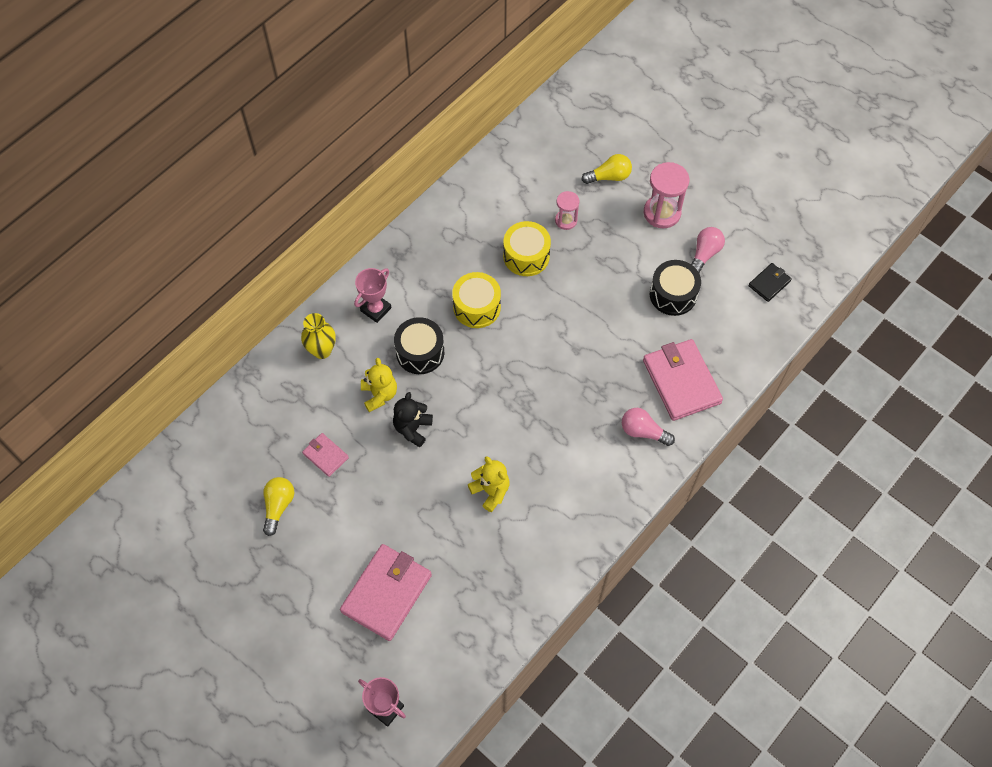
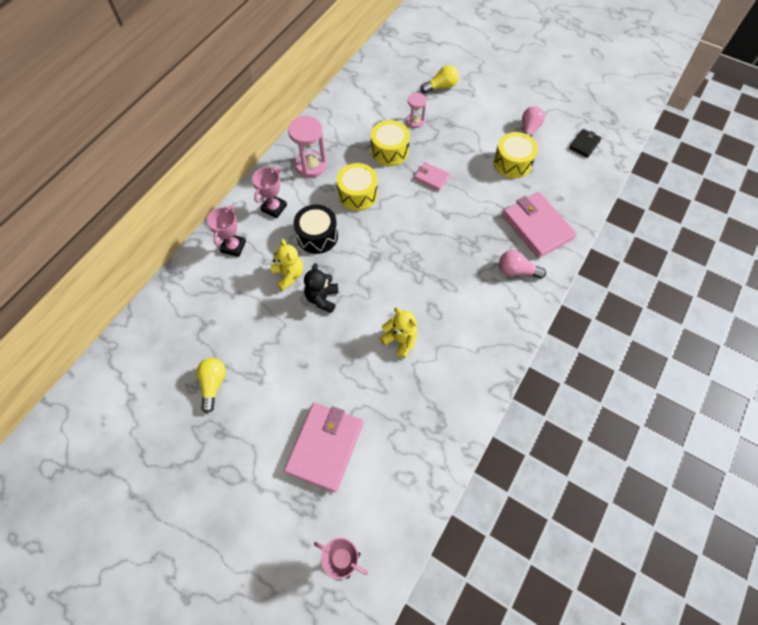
camera: 10 degrees left, 0 degrees up
(322, 350) = (233, 247): yellow vase -> pink trophy
(325, 455) = (249, 333): pink wallet -> pink wallet (431, 177)
(662, 213) = (488, 106): pink hourglass -> pink hourglass (311, 165)
(673, 294) = (512, 163): black drum -> yellow drum

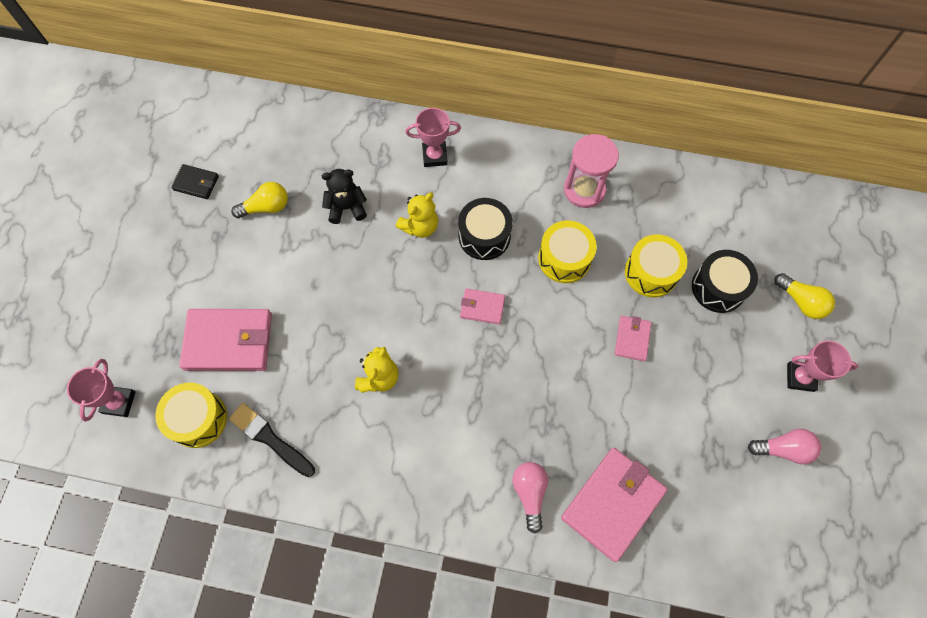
camera: 70 degrees right, 5 degrees up
(274, 208) = (504, 175): pink trophy -> pink trophy (800, 377)
(322, 298) = (403, 273): black teddy bear -> black teddy bear (346, 208)
(372, 255) = (482, 307): none -> pink wallet
(415, 121) = (718, 287): pink hourglass -> black drum
(421, 434) = (270, 439): none -> black brush
(512, 163) = (709, 440): yellow drum -> yellow drum (198, 419)
(584, 144) = (799, 541): black wallet -> black wallet (196, 183)

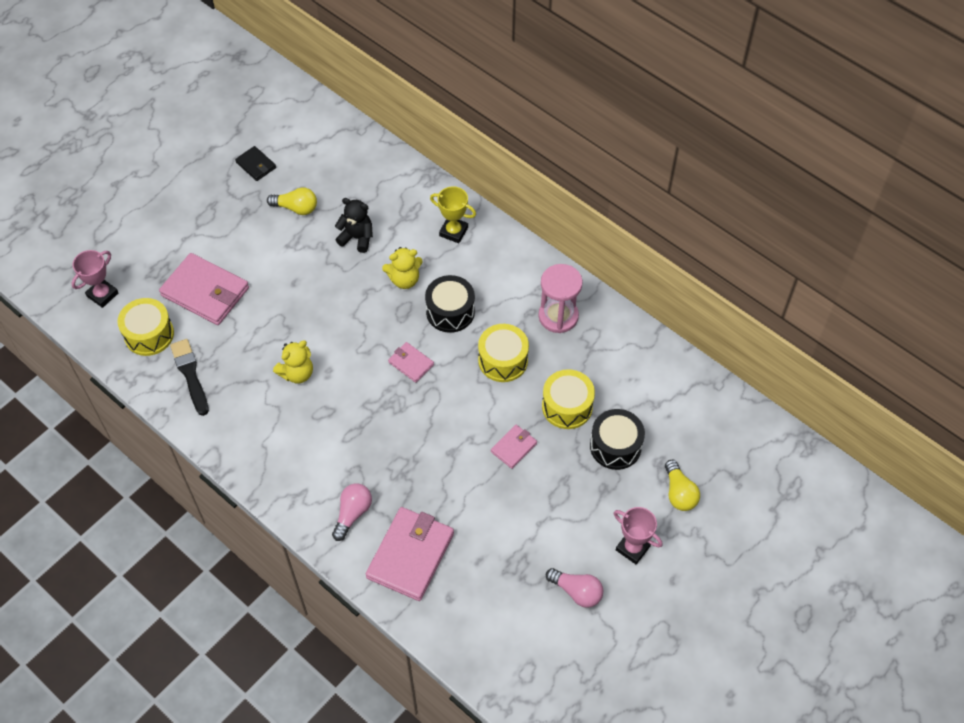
camera: 30 degrees right, 10 degrees down
(434, 156) = (453, 232): pink trophy -> yellow trophy
(613, 504) = (410, 555): pink wallet -> pink wallet turned 45 degrees counterclockwise

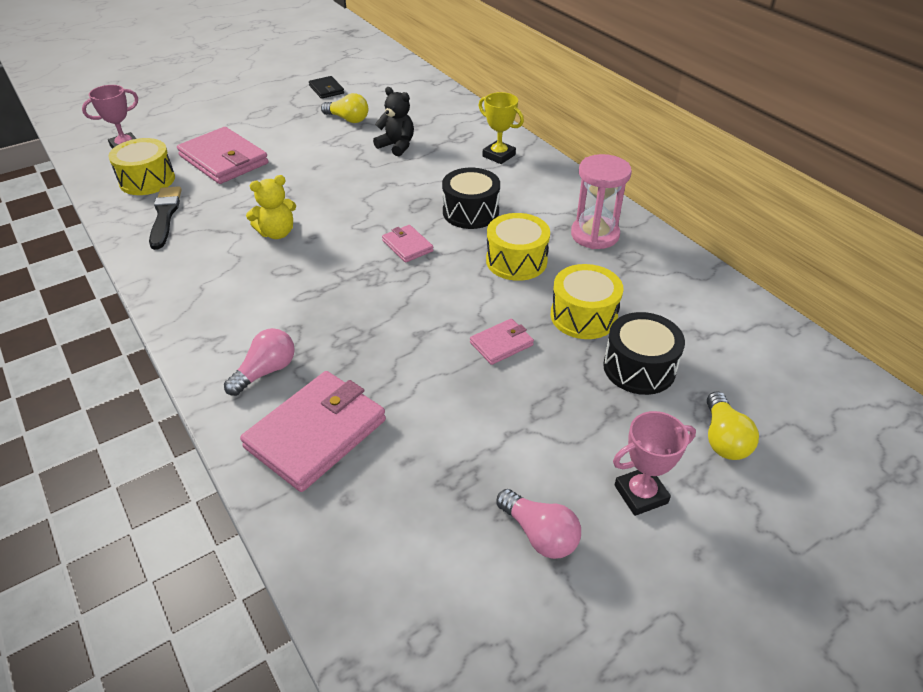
camera: 15 degrees right, 15 degrees down
(404, 279) = (431, 181): yellow teddy bear -> none
(632, 548) = (641, 494): pink trophy -> pink trophy turned 75 degrees counterclockwise

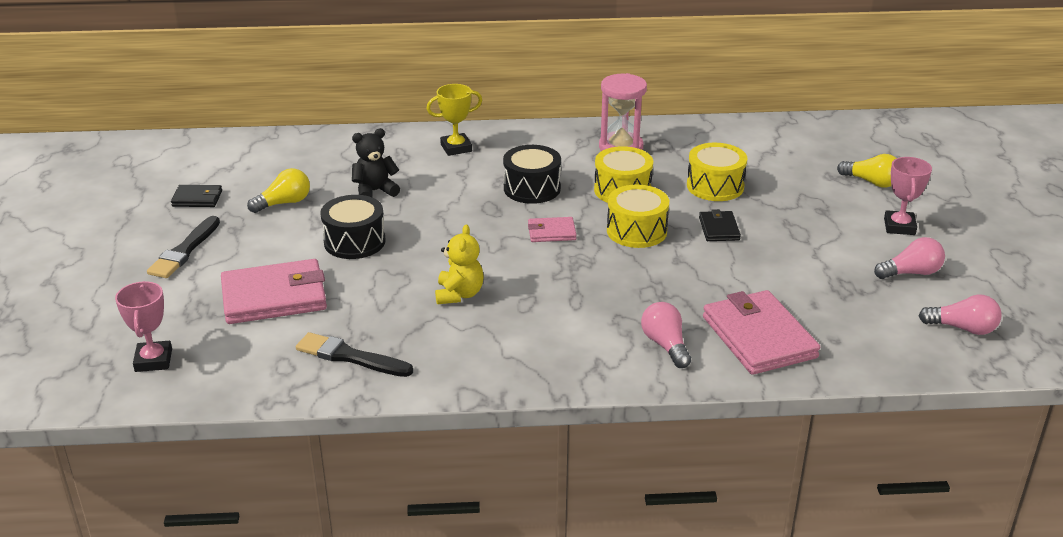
camera: 60 degrees left, 10 degrees down
(147, 180) = (257, 357): yellow drum -> yellow drum (636, 231)
(259, 109) = (184, 251): none -> black brush
(446, 624) = (962, 328): none -> pink light bulb
(501, 344) = (719, 229): pink wallet -> black wallet
(639, 368) = (786, 185): black drum -> black drum (354, 242)

